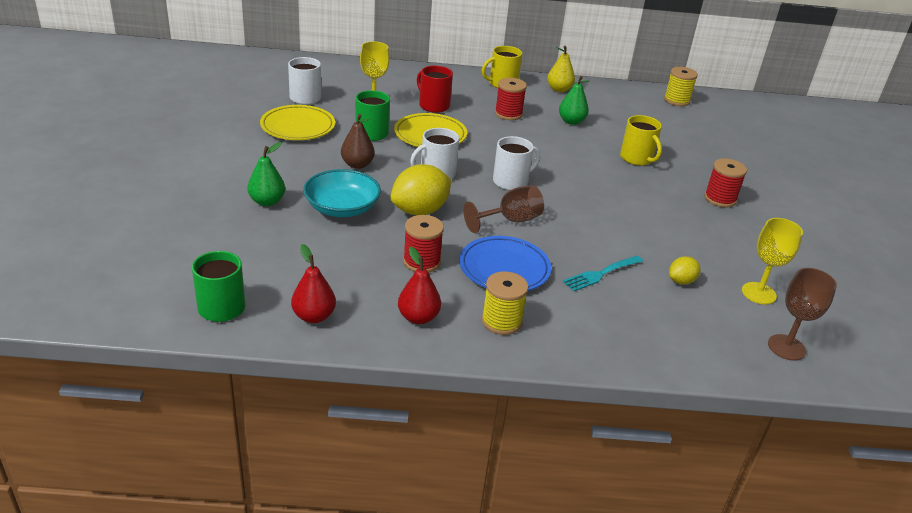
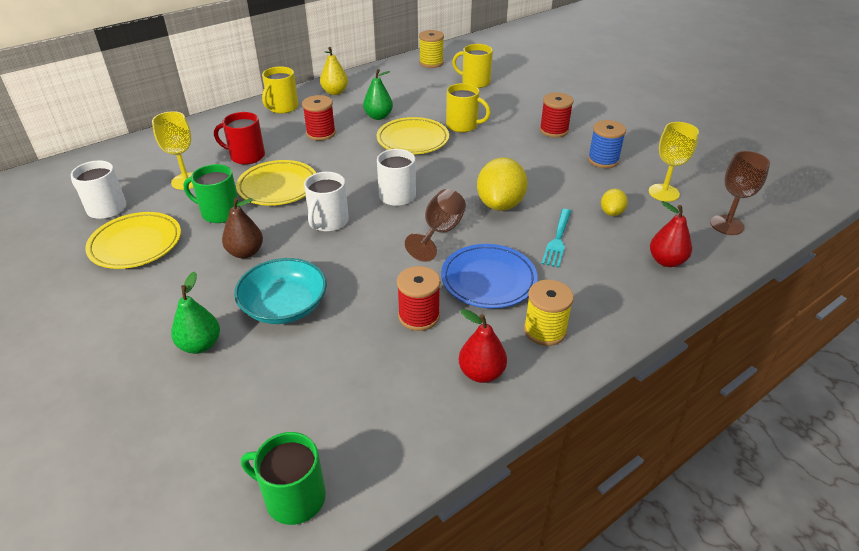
camera: 35 degrees left, 5 degrees up
(313, 316) = (395, 439): red pear -> red pear (666, 261)
(420, 211) = (357, 267): yellow lemon -> yellow lemon (500, 204)
(577, 150) = (413, 140): none -> yellow plate
(697, 131) = (475, 82): none -> yellow mug
(735, 242) = (603, 160): none -> blue spool

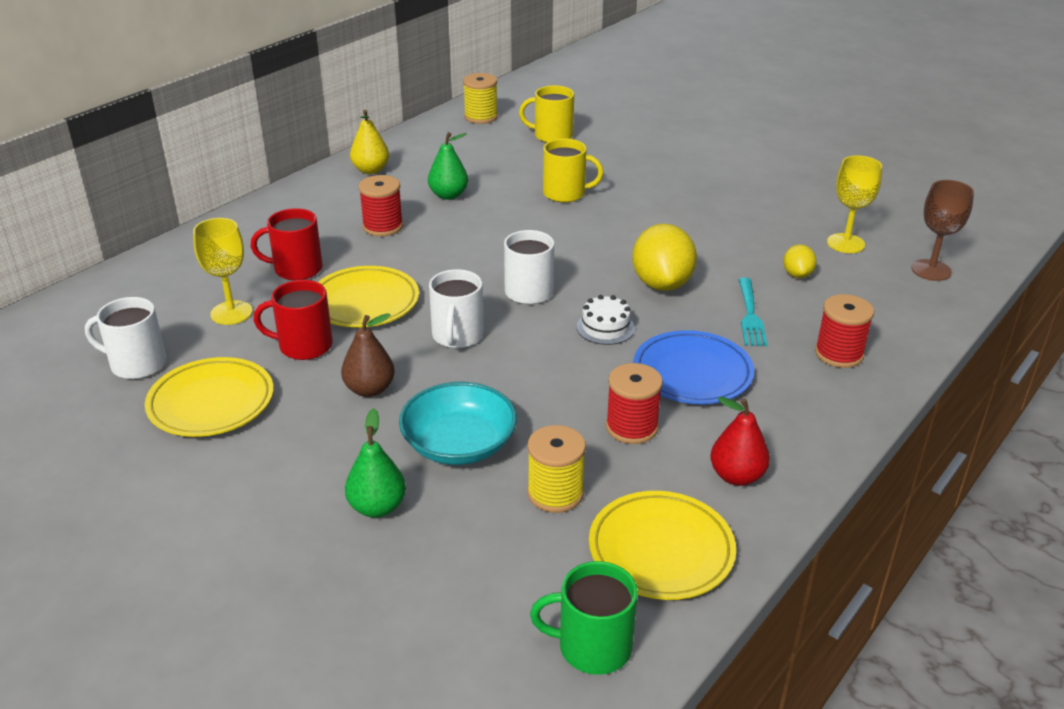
camera: 15 degrees left, 5 degrees down
(219, 212) = (304, 346): green mug -> red mug
(282, 107) = (309, 199): yellow mug -> none
(413, 140) = (510, 219): yellow plate -> yellow plate (661, 550)
(440, 232) = (605, 327): brown goblet -> white cake
(545, 330) = (785, 418): yellow spool -> yellow spool (555, 493)
(554, 130) = (682, 186): red spool -> red spool (839, 354)
(603, 160) = (758, 214): blue spool -> none
(666, 261) = (883, 320): red pear -> none

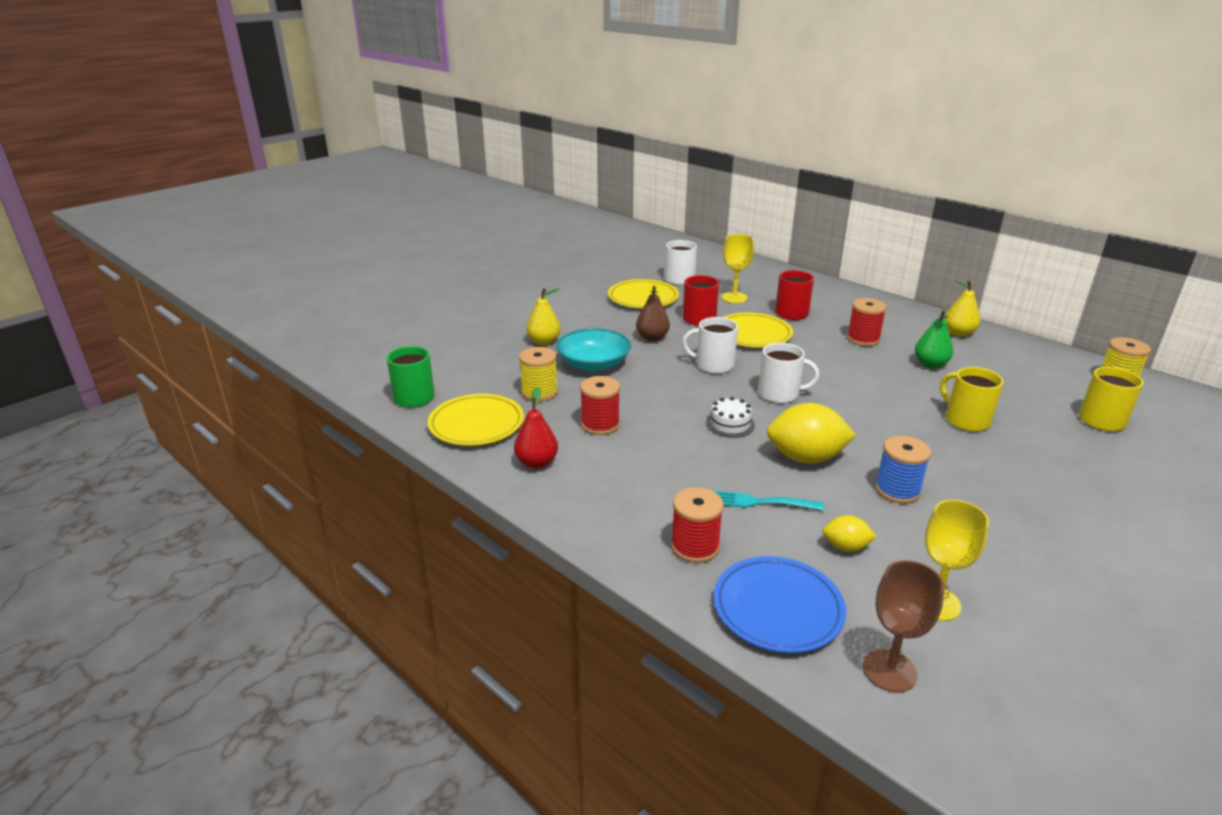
camera: 95 degrees right, 5 degrees down
(377, 507) = (544, 341): green pear -> yellow pear
(565, 193) = (966, 420): yellow mug -> yellow mug turned 135 degrees clockwise
(692, 373) = (666, 458): blue plate -> blue plate (777, 608)
(700, 241) = (897, 490): none -> blue spool

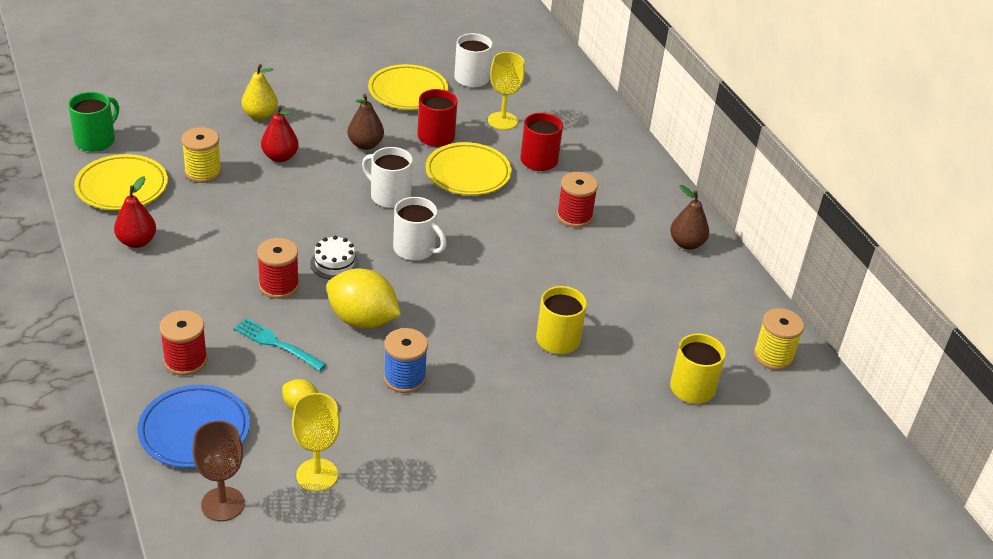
camera: 20 degrees right, 10 degrees up
(593, 364) = (280, 157): turquoise bowl -> red pear
(600, 425) = (222, 224): red spool -> red spool (279, 286)
(930, 364) = (605, 269): green pear -> none
(958, 333) = (686, 244): yellow pear -> brown pear

